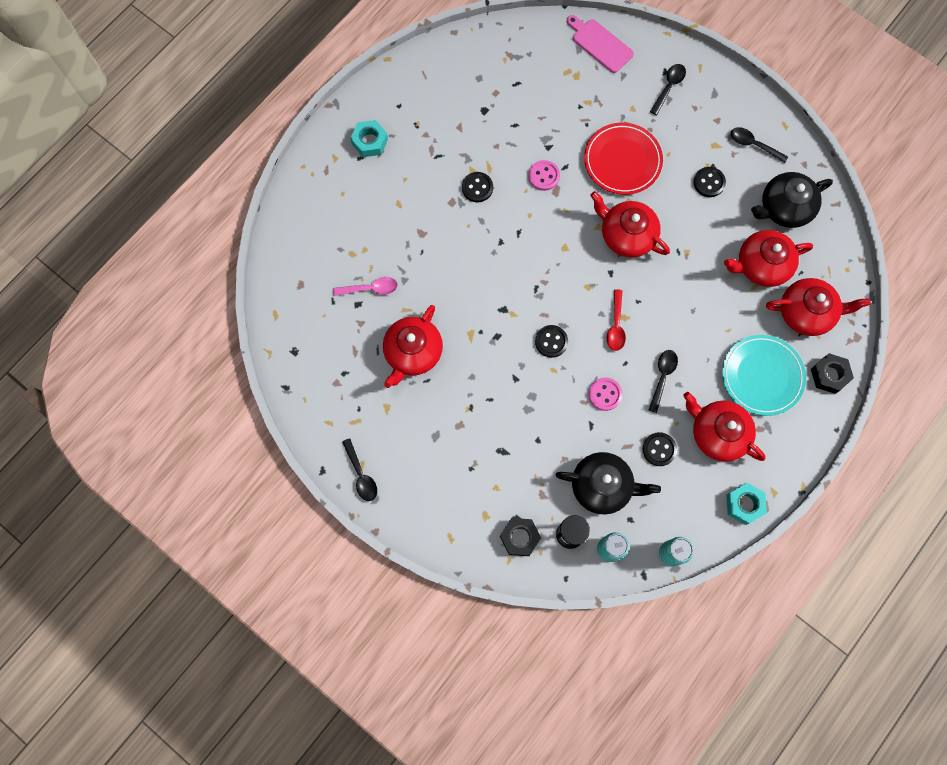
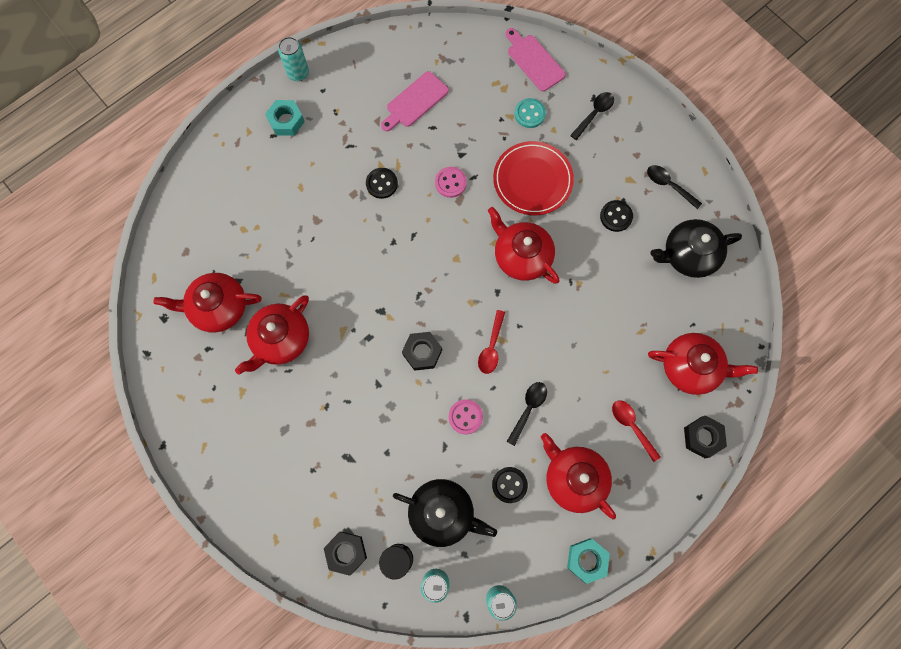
camera: 10 degrees right, 0 degrees up
(361, 475) = (200, 457): black spoon -> none
(370, 288) = (253, 267): pink spoon -> none
(371, 93) = (298, 73): none -> turquoise can
(492, 102) = (415, 101): none -> pink cutting board
(551, 341) = (422, 352): black button -> black nut
(606, 97) = (529, 114): none -> turquoise button
(761, 265) = (653, 310): red teapot -> red teapot (218, 307)
(762, 376) = (631, 426): turquoise plate -> red spoon

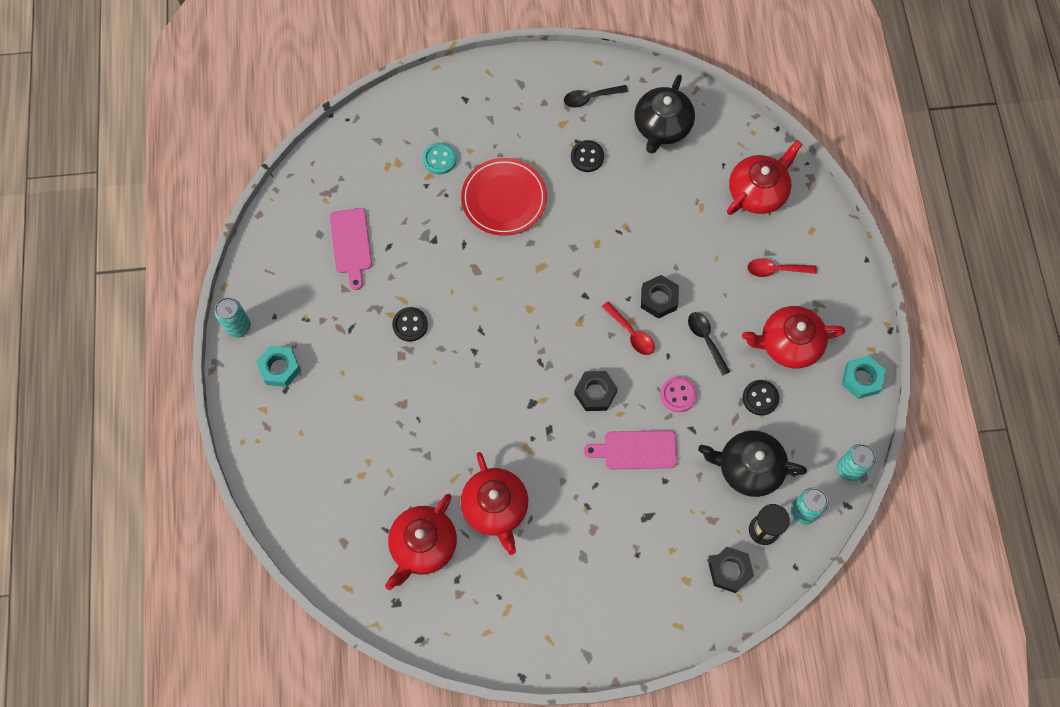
camera: 55 degrees left, 5 degrees down
(443, 513) = (748, 468): black teapot -> black teapot turned 135 degrees counterclockwise
(450, 183) = (454, 266): pink button -> none
(521, 256) = (567, 254): red teapot -> none
(534, 61) = (391, 121): pink cutting board -> pink cutting board (636, 450)
(594, 114) = (480, 109): black spoon -> none
(702, 437) = (821, 223): black nut -> black nut (659, 299)

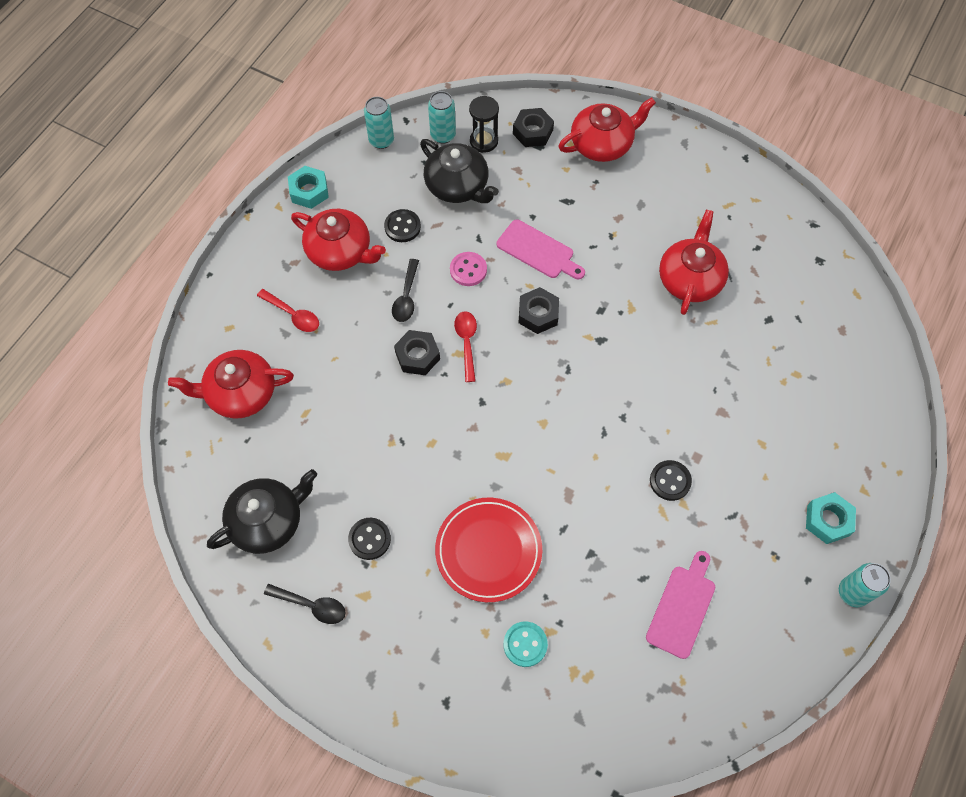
camera: 145 degrees left, 5 degrees down
(423, 545) = (772, 288): red teapot -> red teapot (602, 144)

